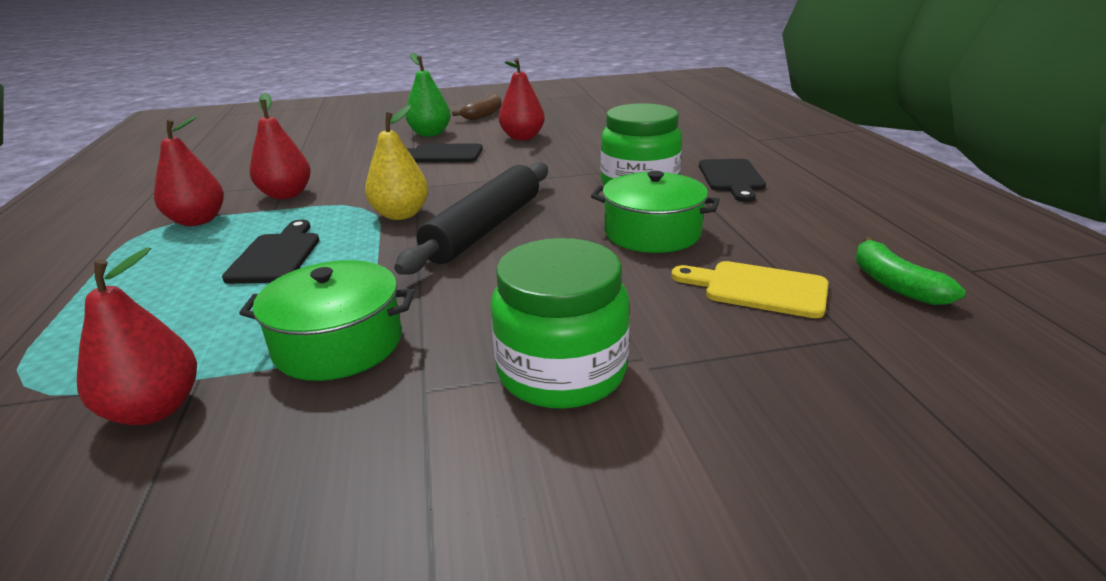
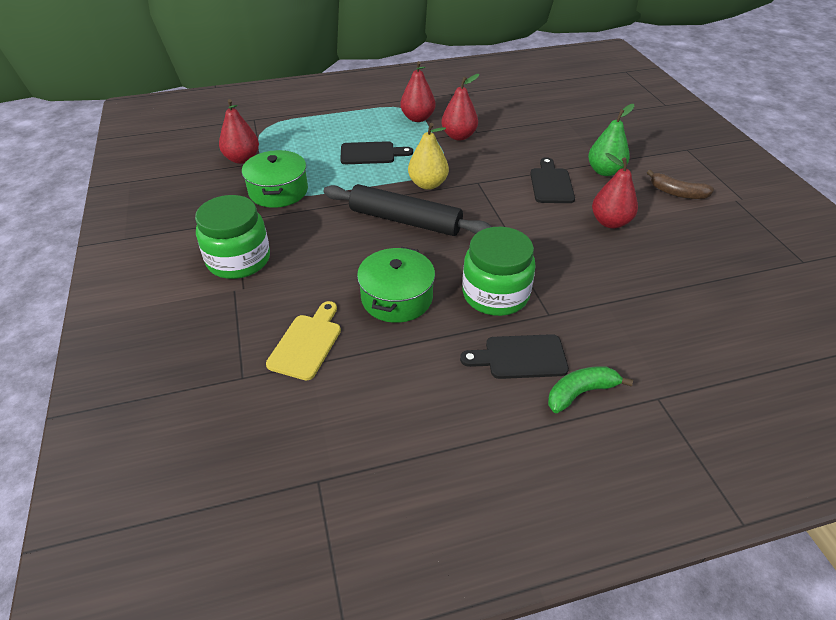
camera: 85 degrees right, 15 degrees up
(894, 284) = (302, 420): green banana -> green banana (580, 393)

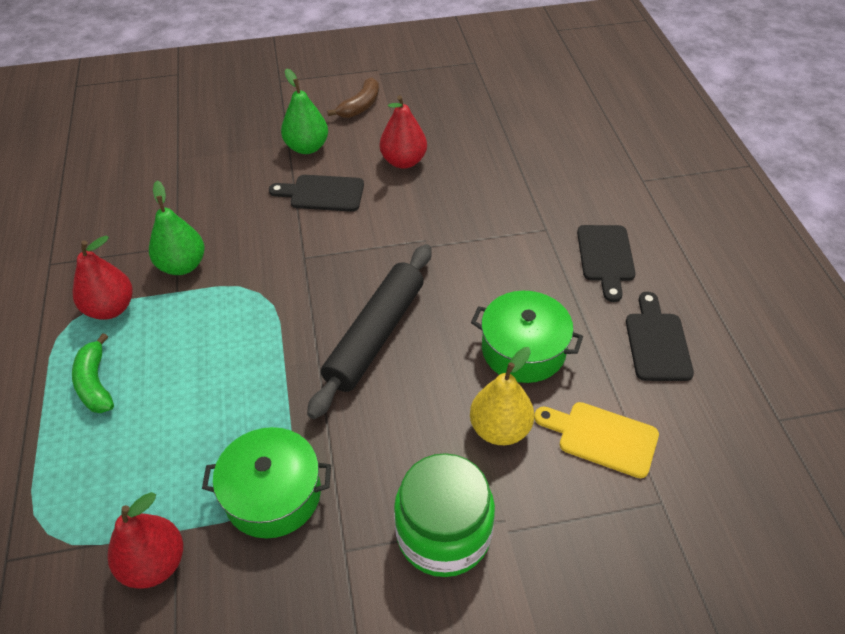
camera: 85 degrees left, 5 degrees up
(371, 153) = (197, 370): black cutting board -> black cutting board (657, 342)
(428, 184) = (297, 307): yellow pear -> yellow pear (500, 429)
(459, 136) = (182, 265): red pear -> green pear
(495, 294) = (517, 265): green jar -> none
(580, 393) = (644, 224): green banana -> green banana (95, 383)

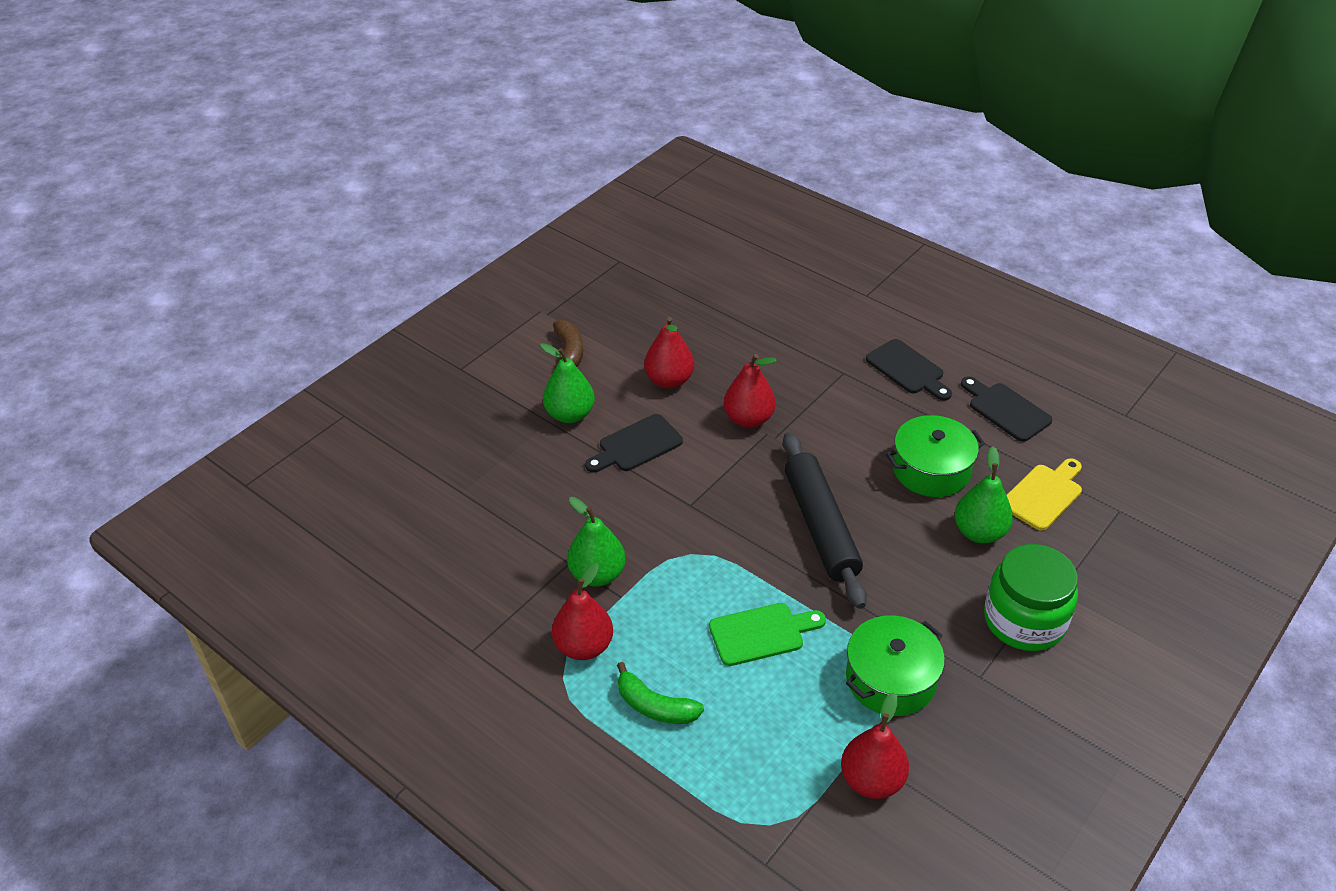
camera: 40 degrees left, 5 degrees down
(229, 385) = (761, 633): none -> green cutting board
(425, 221) = (748, 419): none -> red pear
(500, 429) = (979, 532): yellow pear -> green pear
(602, 437) = (1044, 494): yellow cutting board -> yellow cutting board turned 150 degrees clockwise

